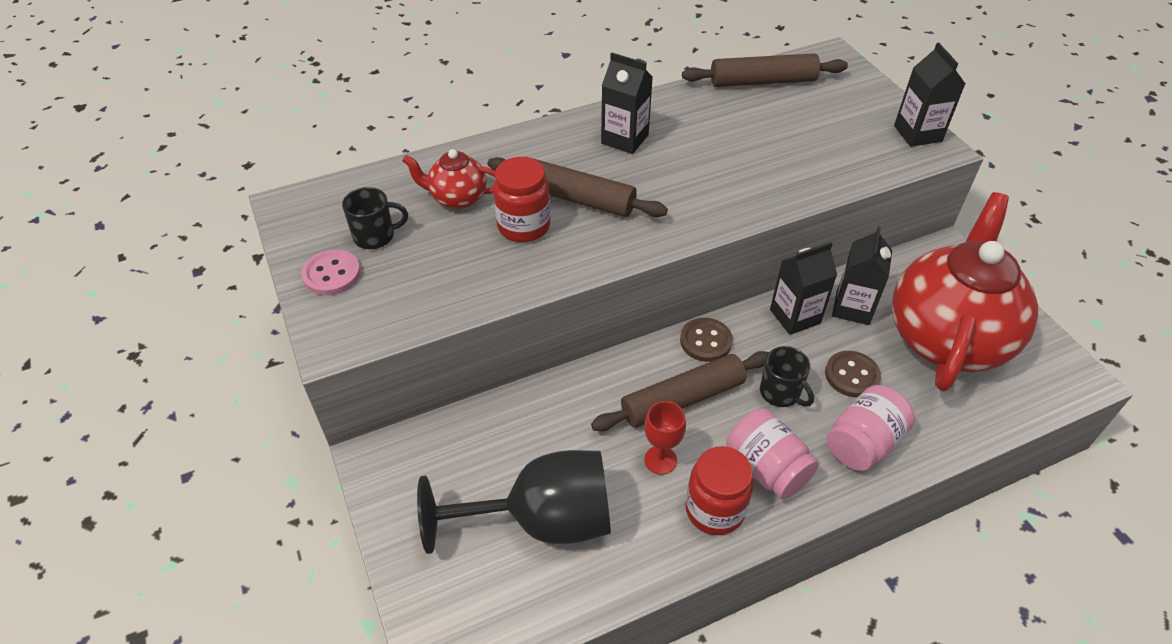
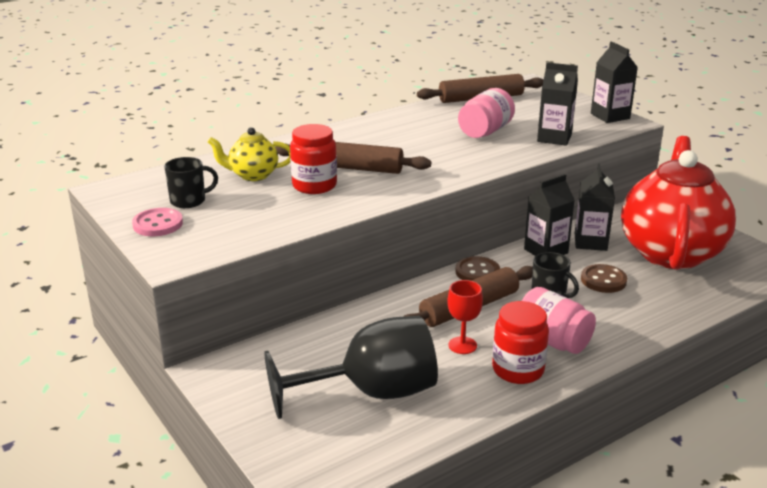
camera: 10 degrees left, 20 degrees down
(457, 198) = (253, 175): red teapot -> yellow teapot
(624, 139) = (381, 134): black carton -> black carton (554, 138)
(863, 443) = (626, 318): pink jar -> pink jar (485, 131)

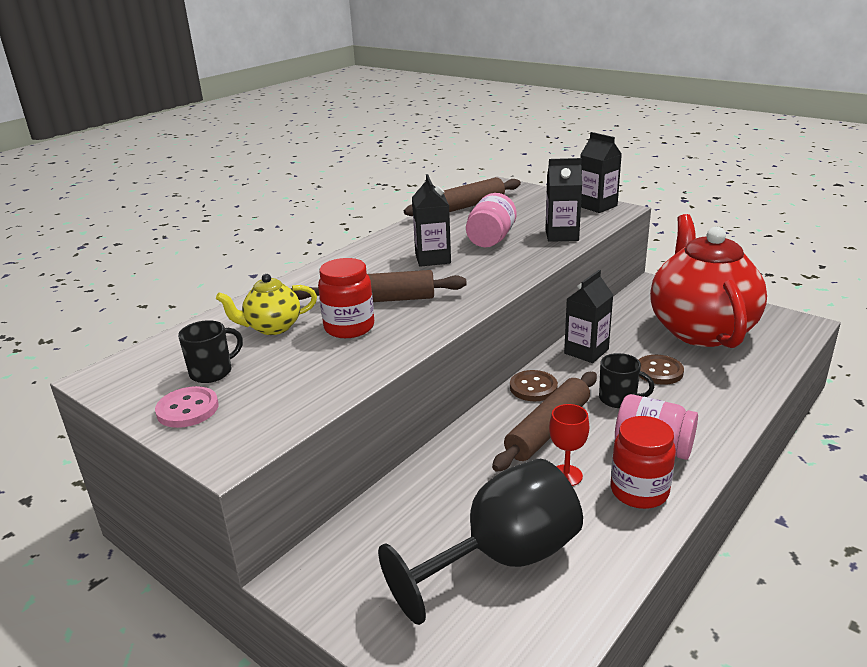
camera: 15 degrees left, 0 degrees up
(590, 242) = (622, 334): black carton -> black carton (432, 258)

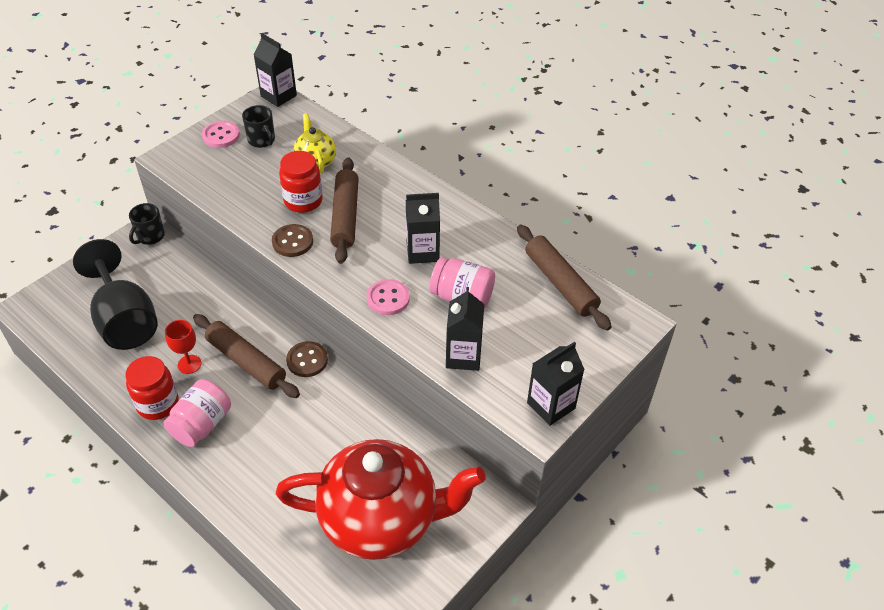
camera: 90 degrees right, 20 degrees up
(502, 269) = (388, 298): none -> pink button
(586, 351) = (358, 409): black carton -> black carton (278, 96)
(618, 399) = (274, 417): black mug -> black mug (150, 236)
(659, 371) = (310, 459): brown button -> brown button (292, 242)

